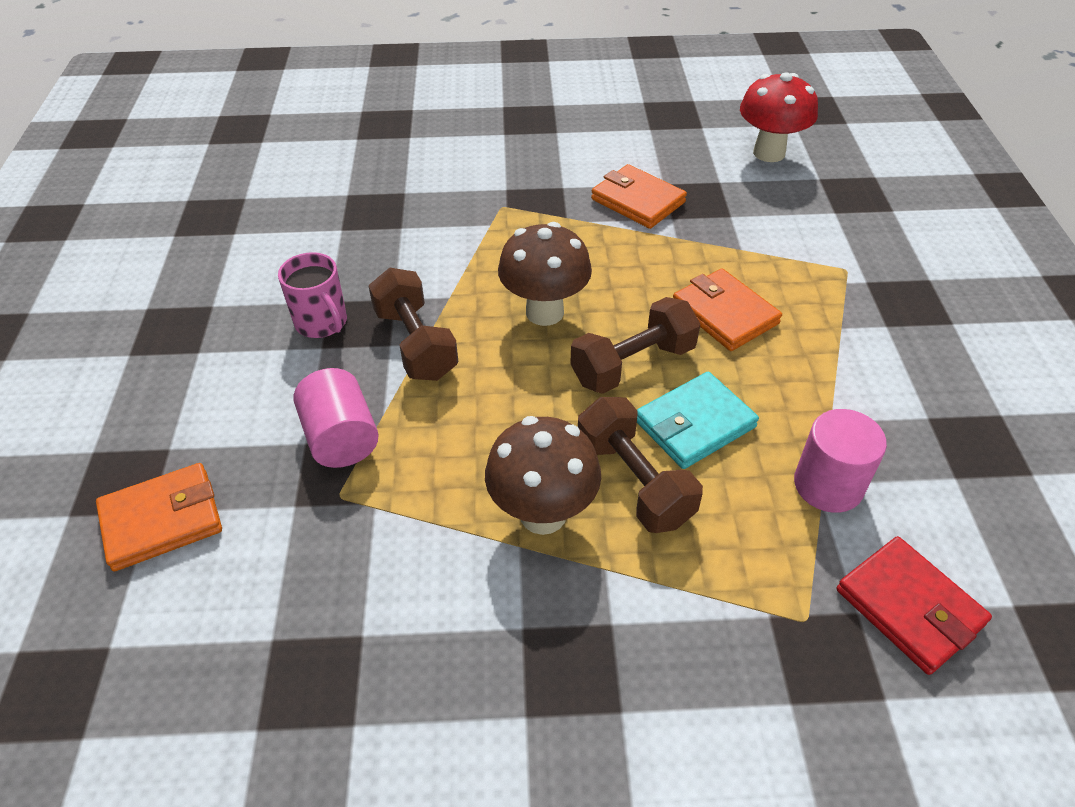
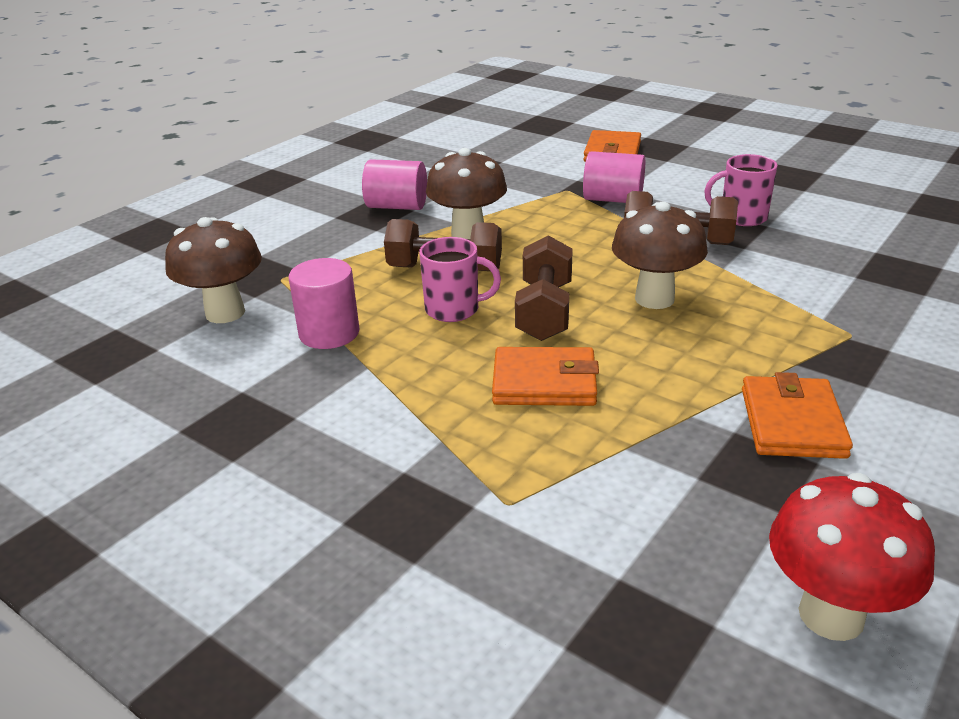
camera: 130 degrees right, 15 degrees down
(530, 655) = (397, 206): none -> pink cylinder
(637, 201) = (792, 423): orange wallet -> orange wallet turned 75 degrees counterclockwise
(695, 424) = (454, 309): turquoise wallet -> pink mug
(909, 607) = (225, 313): red wallet -> brown mushroom

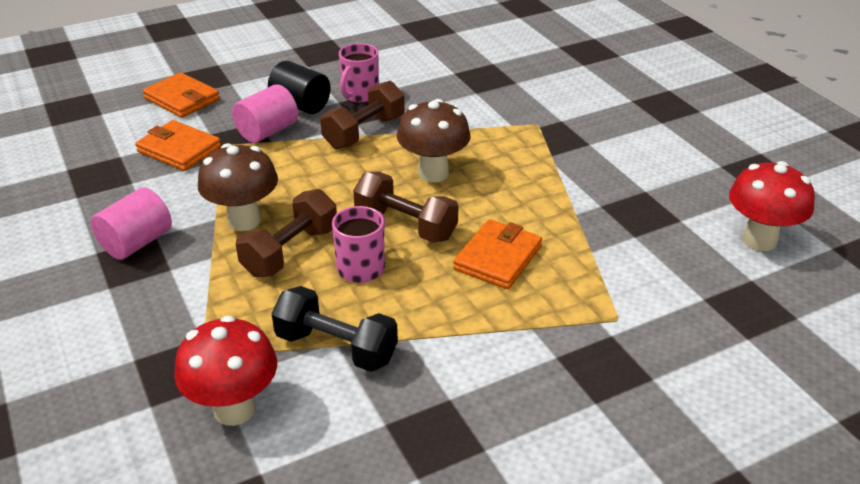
camera: 65 degrees left, 5 degrees up
(225, 313) = (234, 409): brown mushroom -> red mushroom
(329, 333) = (336, 347): pink cylinder -> black dumbbell
(678, 198) = (301, 105): none -> black cylinder
(792, 423) = (606, 183): orange wallet -> orange wallet (179, 149)

